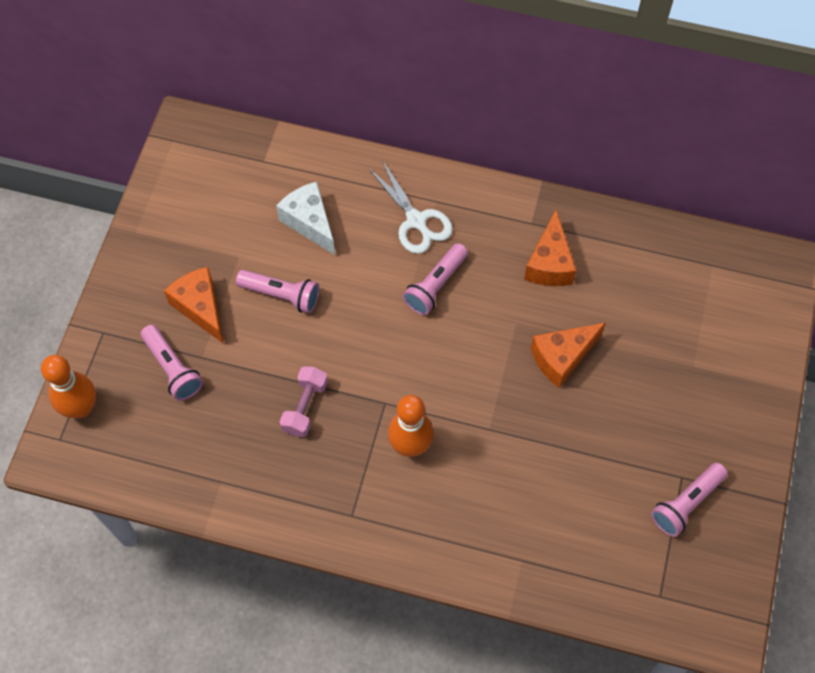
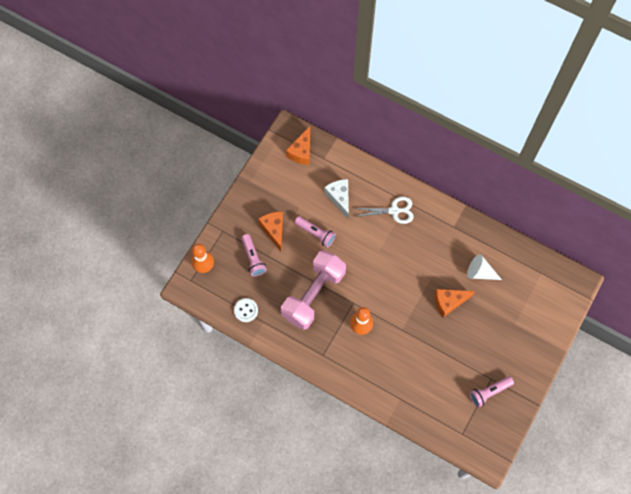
camera: 15 degrees right, 5 degrees up
(181, 469) = (246, 310): none -> white button
(305, 407) = (313, 294): pink dumbbell -> pink dumbbell, size x2.23
(416, 221) = (394, 211): white scissors -> white scissors turned 75 degrees counterclockwise
(435, 285) = (395, 248): pink flashlight -> none
(549, 263) = (456, 251): orange cheese -> orange cheese (301, 151)
(603, 291) = (480, 272): none -> white cone

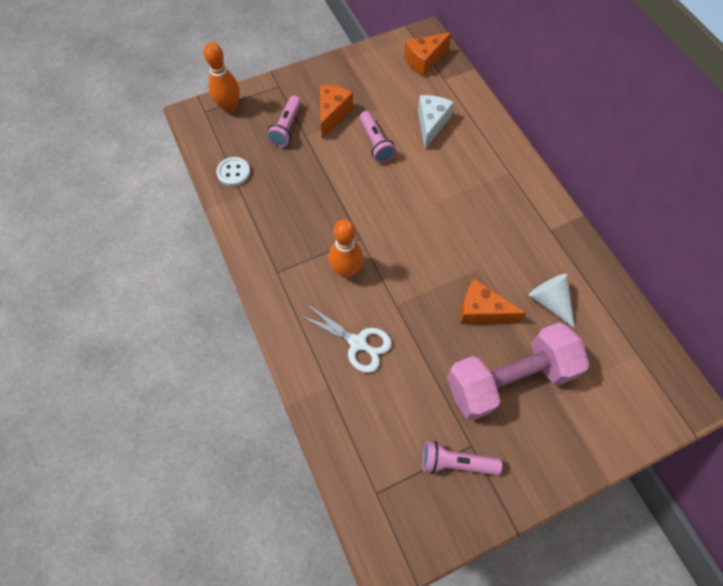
camera: 35 degrees right, 5 degrees down
(313, 294) = (321, 201): pink dumbbell -> pink dumbbell (508, 379)
(394, 211) = (487, 171): white scissors -> white scissors (358, 343)

